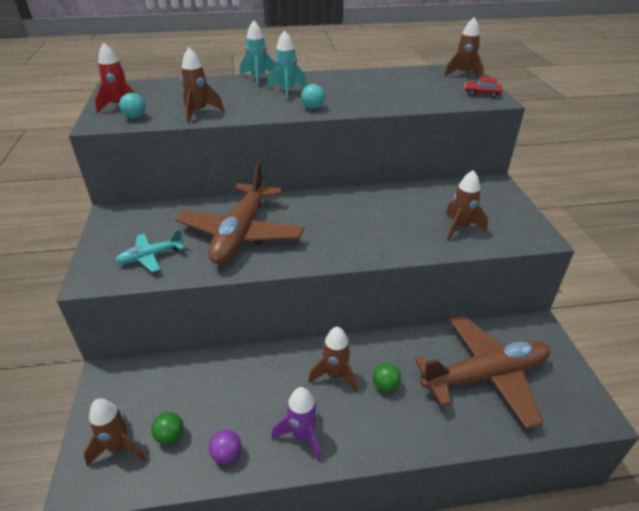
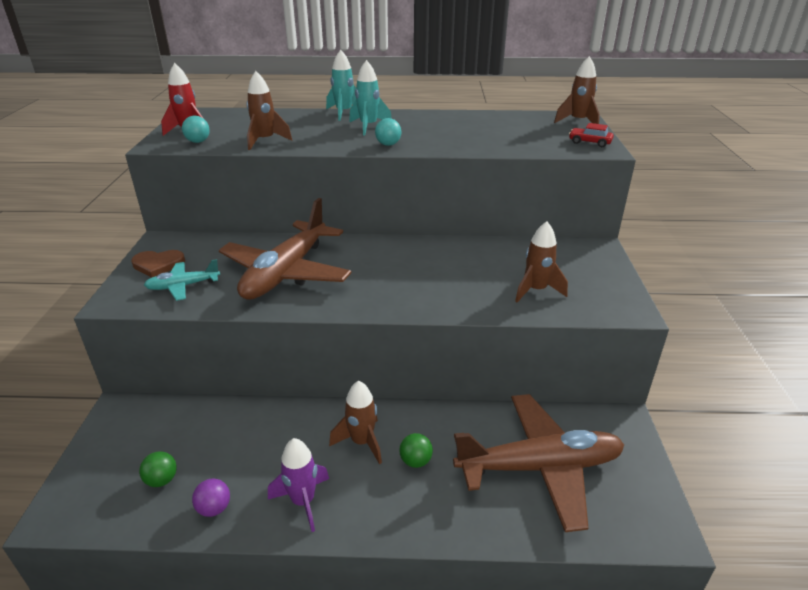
camera: 10 degrees right, 5 degrees down
(118, 238) = (158, 265): none -> brown heart
(119, 447) = (106, 483): brown rocket -> none

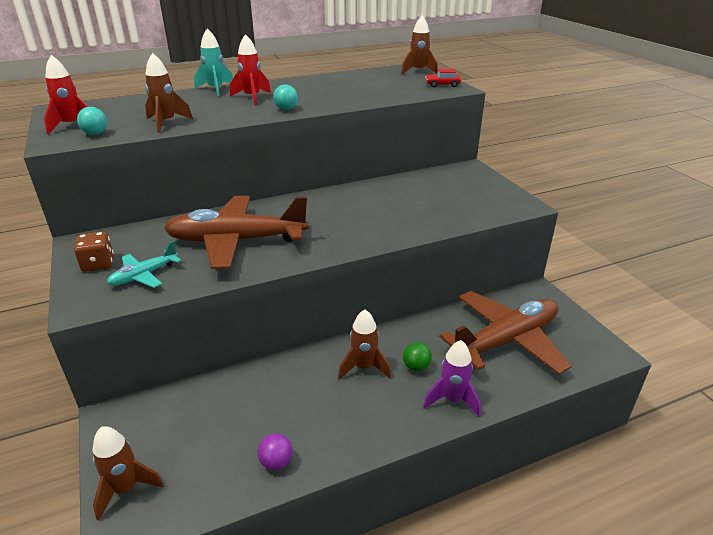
camera: 25 degrees left, 0 degrees up
(158, 265) = (98, 264): brown heart -> brown dice
(162, 480) = (207, 459): green ball -> none
(286, 273) = (236, 241): brown plane -> brown plane turned 90 degrees clockwise
(303, 501) = (350, 428): purple rocket -> purple rocket (452, 400)
(368, 127) = (252, 98): turquoise rocket -> red rocket
(536, 290) = (452, 207): brown rocket -> brown rocket (126, 488)

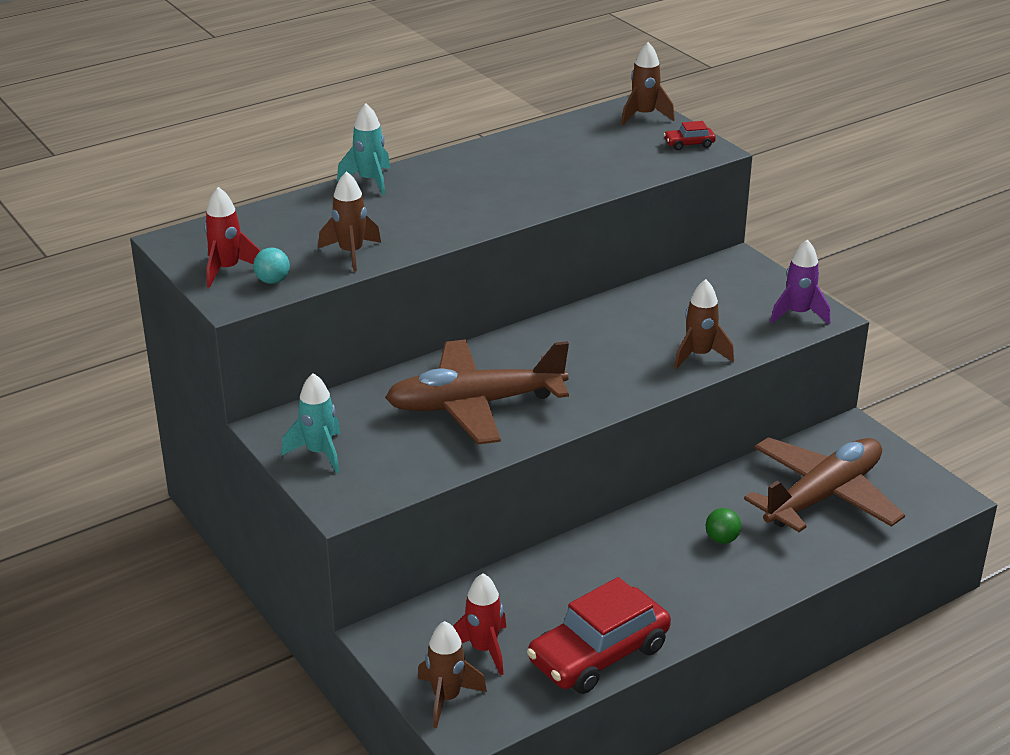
camera: 10 degrees left, 0 degrees up
(98, 264) = (319, 453): brown dice -> turquoise rocket
(144, 275) = (389, 461): turquoise plane -> none
(252, 98) = (434, 194): red rocket -> red rocket (483, 649)
(276, 462) = (599, 654): purple ball -> red car
(286, 109) = (496, 213): turquoise ball -> none
(364, 367) = (659, 547): brown rocket -> brown rocket (699, 355)
(452, 400) = (774, 570): purple rocket -> purple rocket (798, 314)

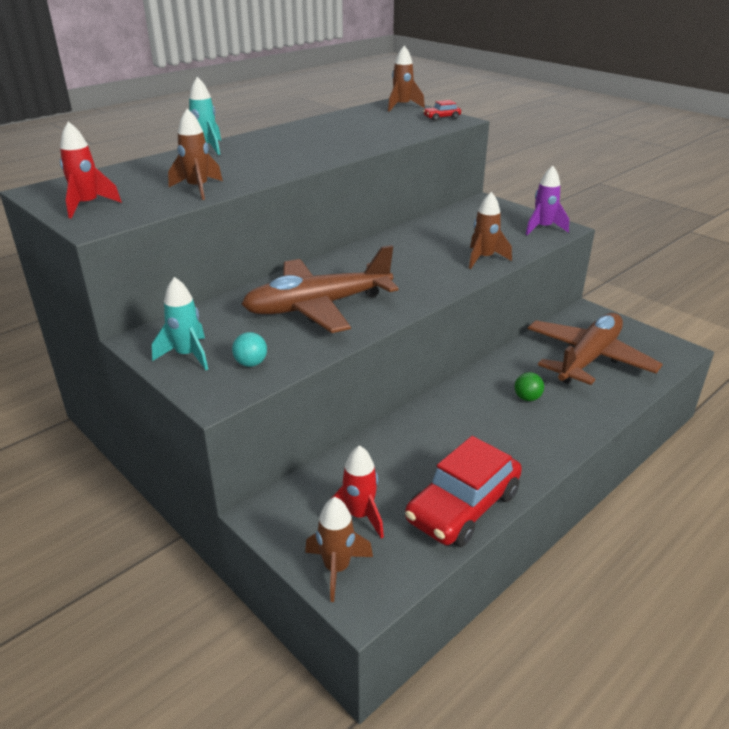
camera: 10 degrees left, 0 degrees up
(272, 281) = (130, 210): turquoise ball -> turquoise ball (251, 363)

